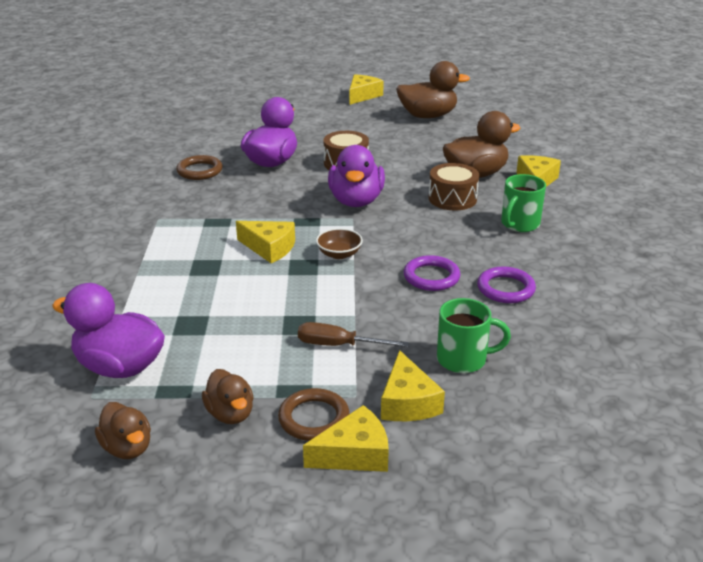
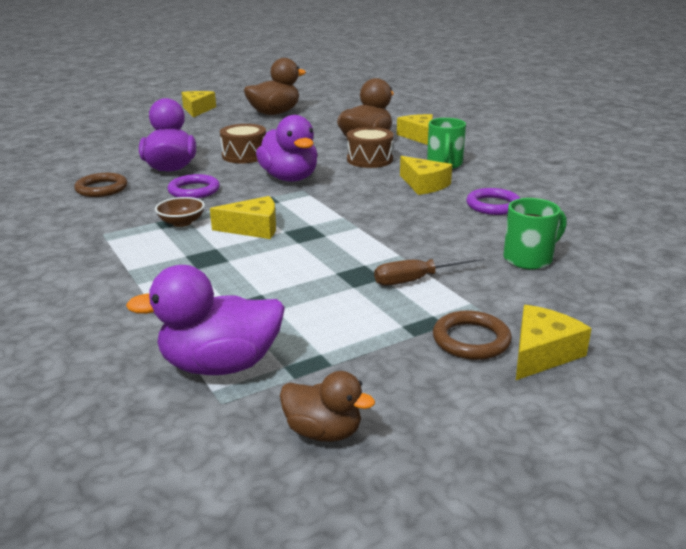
camera: 30 degrees left, 5 degrees down
(230, 414) = (390, 364): brown duck -> none
(339, 254) = (325, 217): brown bowl -> brown bowl (181, 222)
(408, 402) = (530, 301): yellow cheese -> yellow cheese (424, 185)
(431, 277) = (425, 212): purple ring -> purple ring (194, 190)

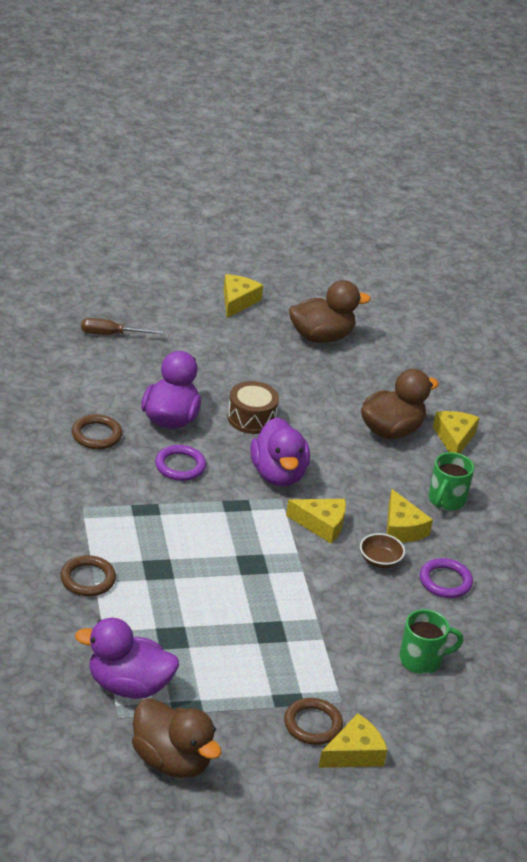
camera: 15 degrees right, 10 degrees up
(127, 283) = (88, 579): none -> brown ring
(181, 222) = (153, 513): brown bowl -> brown bowl (380, 560)
(253, 228) = (211, 542): yellow cheese -> yellow cheese (321, 525)
(323, 432) = (171, 760): brown duck -> brown duck, size x1.69
(369, 160) = (374, 467): brown drum -> none
(416, 280) = (312, 652): brown screwdriver -> brown screwdriver (111, 334)

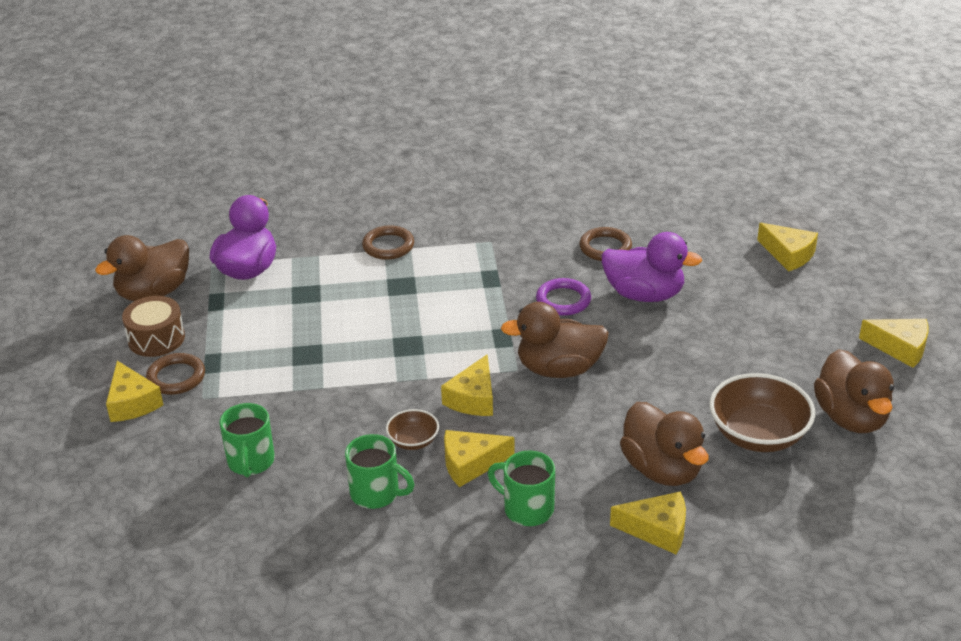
camera: 100 degrees right, 0 degrees up
(111, 334) = (788, 254): brown screwdriver -> yellow cheese
(251, 418) = (659, 352): brown drum -> brown drum (156, 338)
(278, 474) = (559, 369): purple duck -> brown duck
(346, 381) = (758, 435): none -> brown bowl
(445, 581) = (376, 493): purple ring -> green mug

